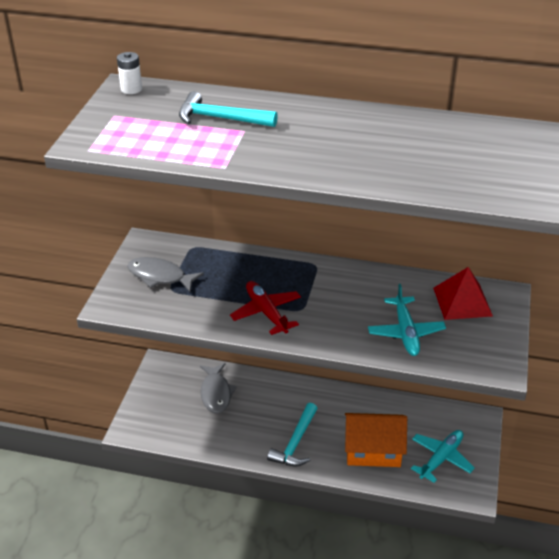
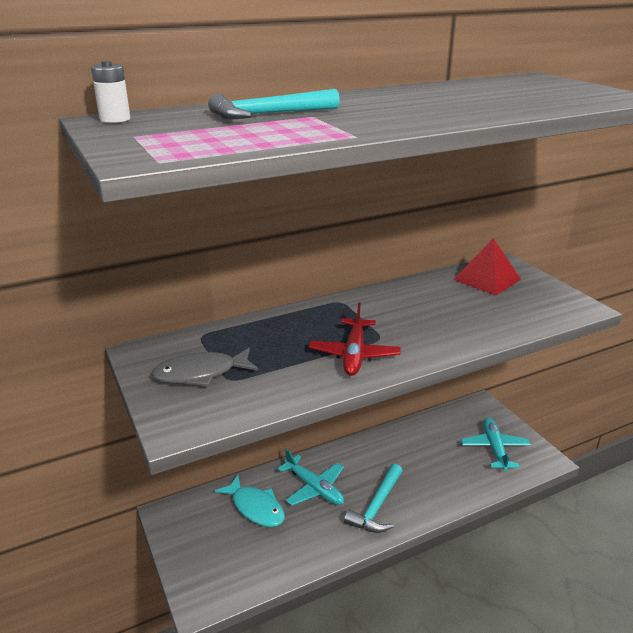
camera: 40 degrees left, 10 degrees down
(216, 393) = (255, 507): grey fish -> turquoise fish
(266, 313) = (354, 354): red plane -> red plane turned 105 degrees counterclockwise
(295, 443) = (377, 507): turquoise hammer -> turquoise hammer turned 45 degrees clockwise
(373, 451) = (443, 473): orange house -> none
(405, 332) = (485, 315): turquoise plane -> turquoise plane (314, 488)

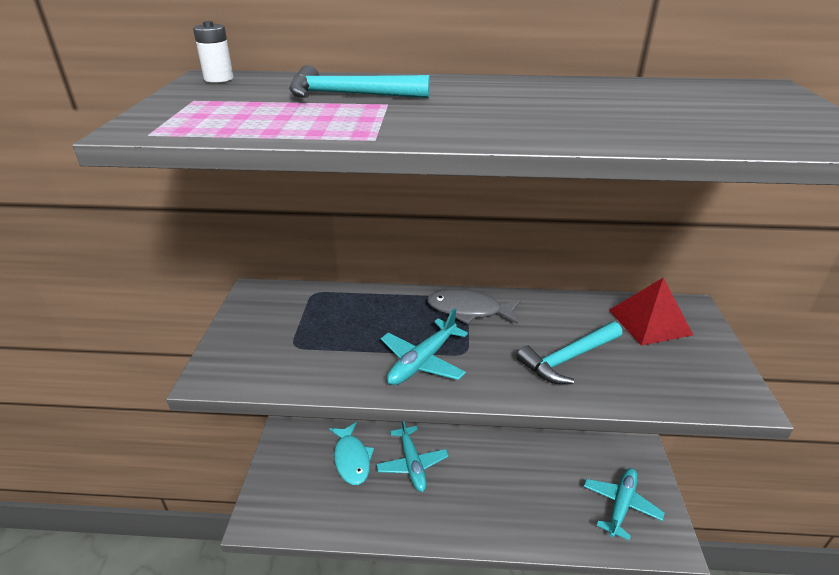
camera: 30 degrees right, 5 degrees up
(200, 373) = (278, 330): grey fish -> grey fish (468, 310)
(354, 354) = (423, 361): red plane -> turquoise plane
(377, 507) = (454, 510): turquoise hammer -> turquoise hammer (568, 359)

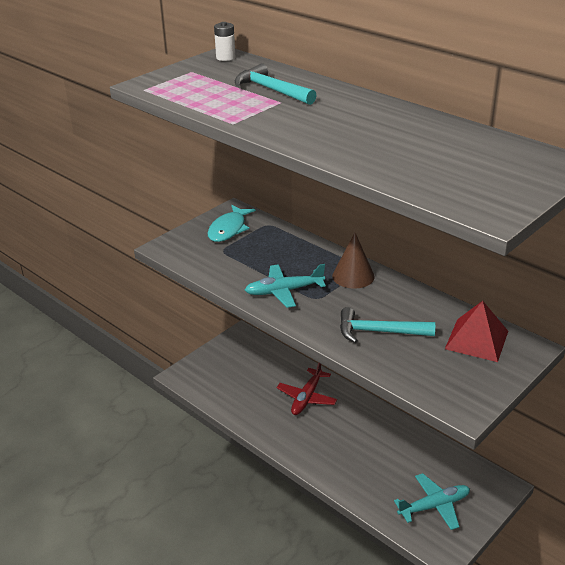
camera: 40 degrees right, 0 degrees up
(352, 459) = (269, 373): turquoise fish -> turquoise fish (228, 229)
(412, 463) = (307, 397): turquoise plane -> red plane
(468, 310) = (353, 276): grey fish -> brown cone

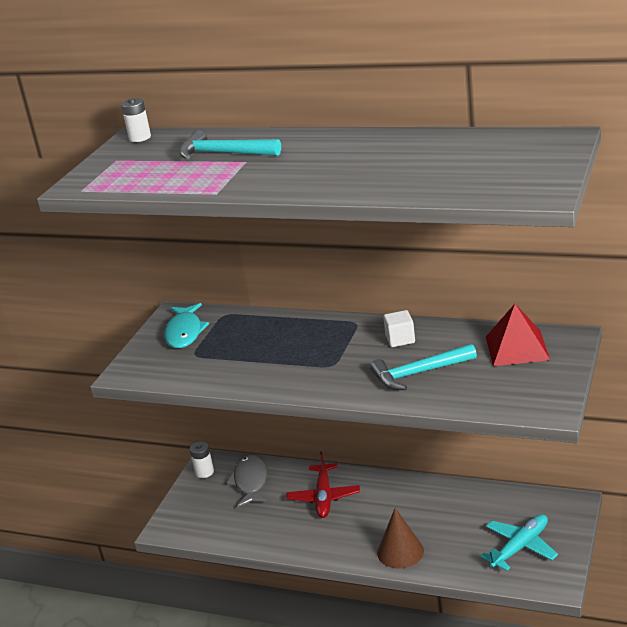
camera: 20 degrees left, 5 degrees down
(233, 342) = (204, 472): none -> white battery
(261, 362) = (250, 481): none -> grey fish
(284, 291) = (293, 370): turquoise plane -> none
(353, 276) = (354, 333): brown cone -> brown cone (400, 551)
(385, 295) = (400, 339): none -> white cube

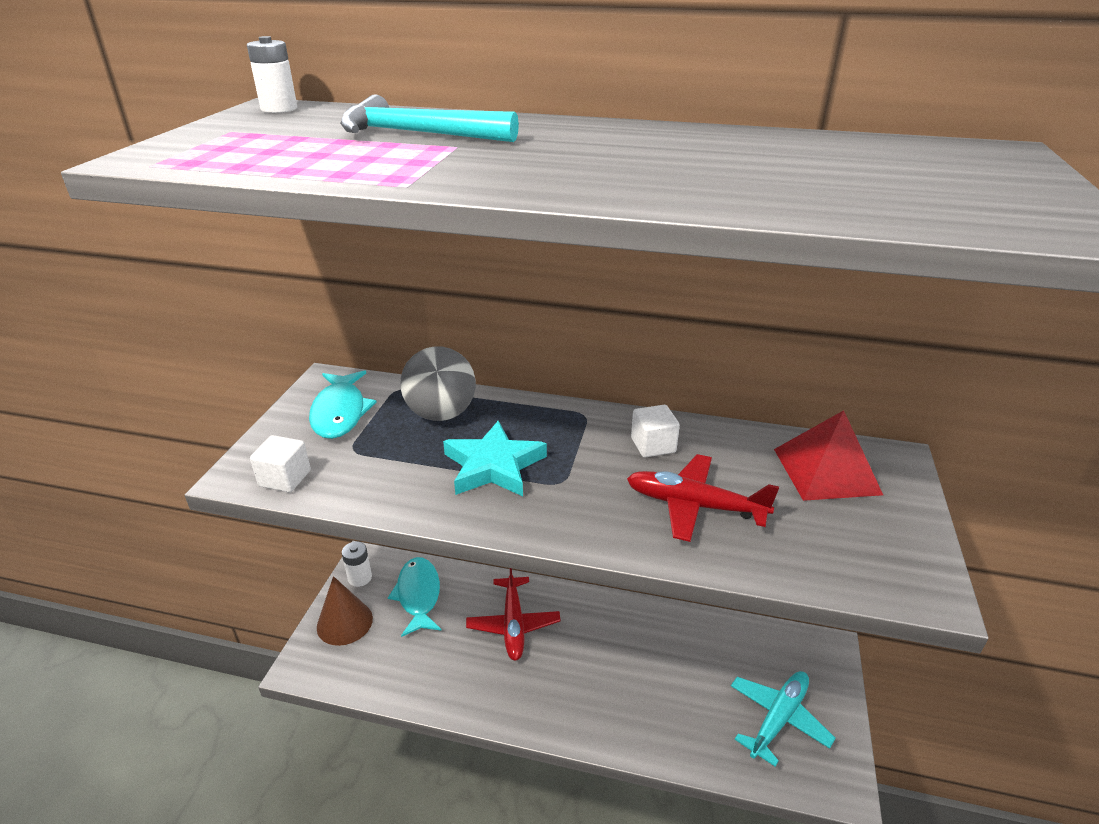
camera: 10 degrees left, 5 degrees up
(152, 373) = (285, 478): none -> white cube
(250, 481) = (418, 595): grey fish -> turquoise fish
(254, 329) = (441, 414): none -> grey ball
(288, 358) = (493, 466): none -> turquoise star
(400, 551) = (621, 720): brown cone -> brown cone (344, 622)
(418, 373) = (695, 506): turquoise hammer -> red plane

